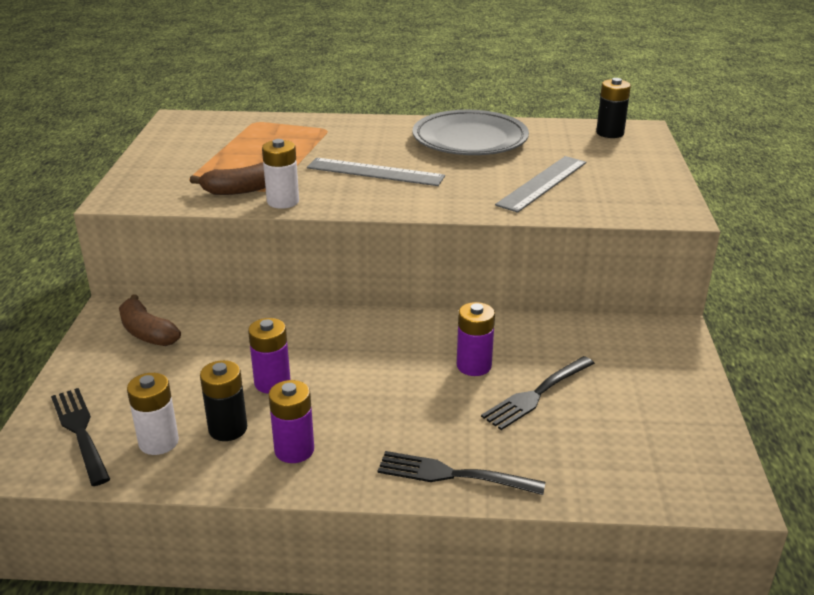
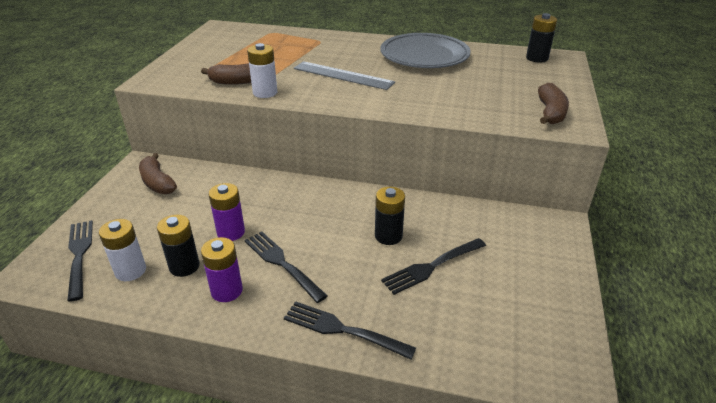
camera: 10 degrees right, 5 degrees up
(353, 412) = (282, 264): none -> black fork
(474, 366) = (388, 236): purple battery -> black battery
(542, 183) = (470, 94): grey ruler -> none
(644, 198) = (550, 113): none -> brown banana

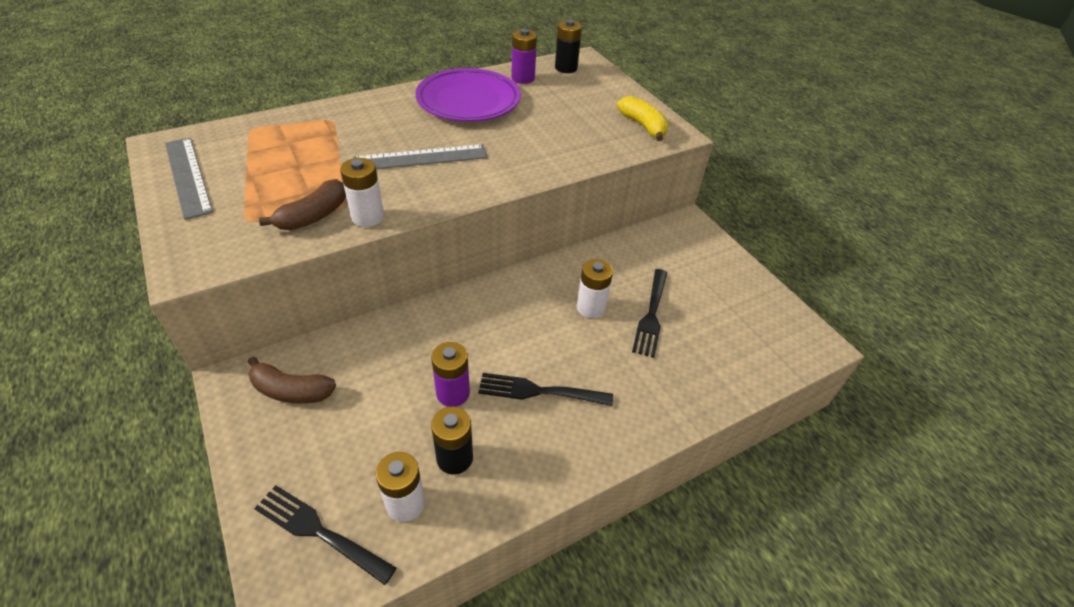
camera: 45 degrees left, 10 degrees up
(209, 43) = (187, 176): none -> grey ruler
(227, 291) = (526, 451): purple battery -> purple battery (523, 78)
(344, 330) = (656, 413): black fork -> none
(388, 236) = (590, 308): black battery -> white battery
(424, 56) = (468, 101): grey plate -> purple plate
(550, 113) = (643, 126): brown banana -> yellow banana

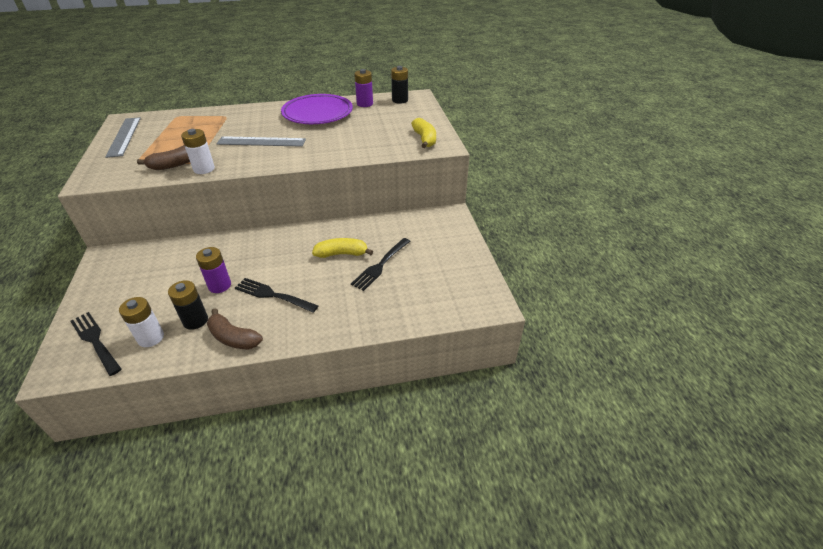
camera: 20 degrees right, 5 degrees down
(291, 390) = (130, 266): brown banana -> brown banana (233, 338)
(590, 308) = (342, 254): white battery -> yellow banana

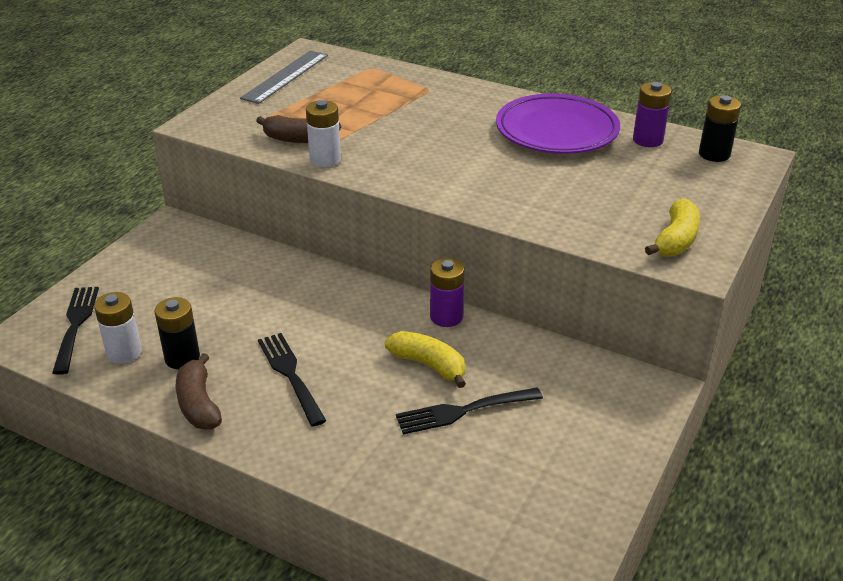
camera: 40 degrees right, 5 degrees down
(219, 285) = (246, 328): purple battery -> purple battery (446, 317)
(261, 142) = (433, 147): grey ruler -> none

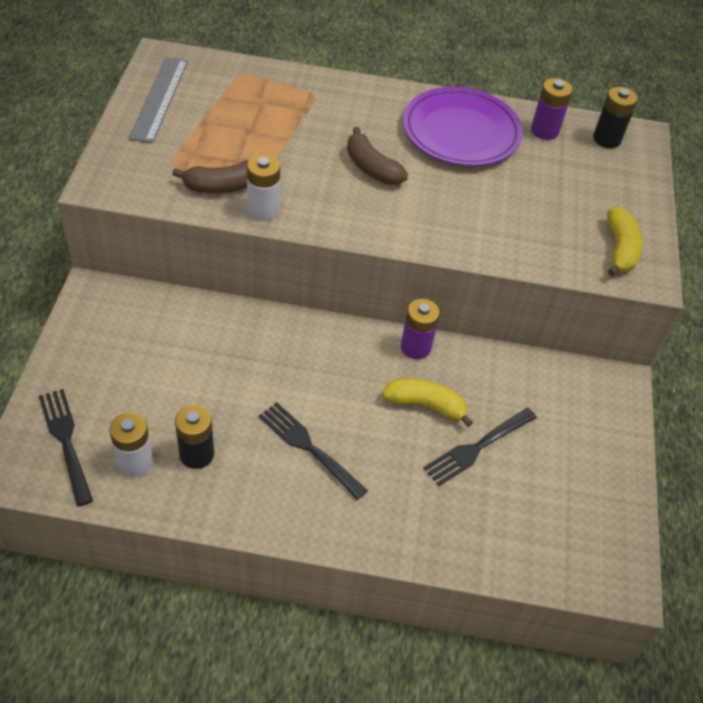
camera: 25 degrees left, 15 degrees up
(198, 404) = (241, 503): brown banana -> brown banana (372, 168)

